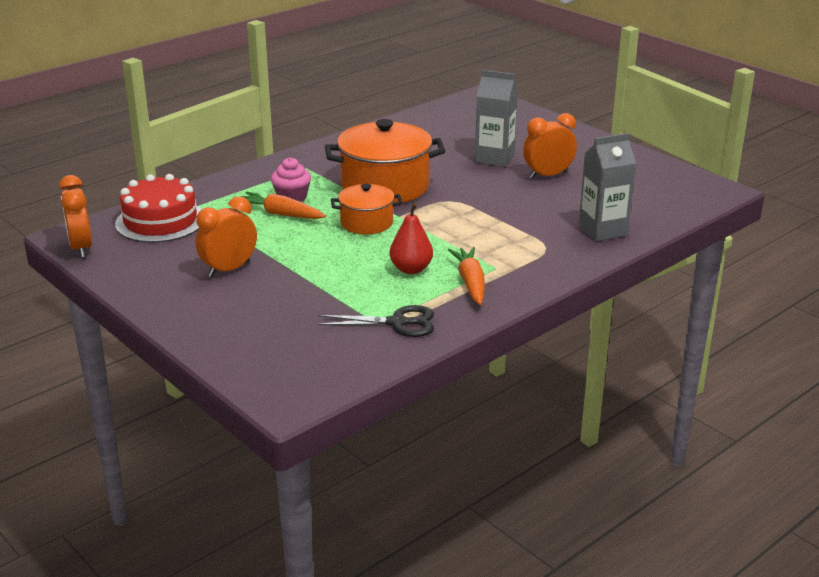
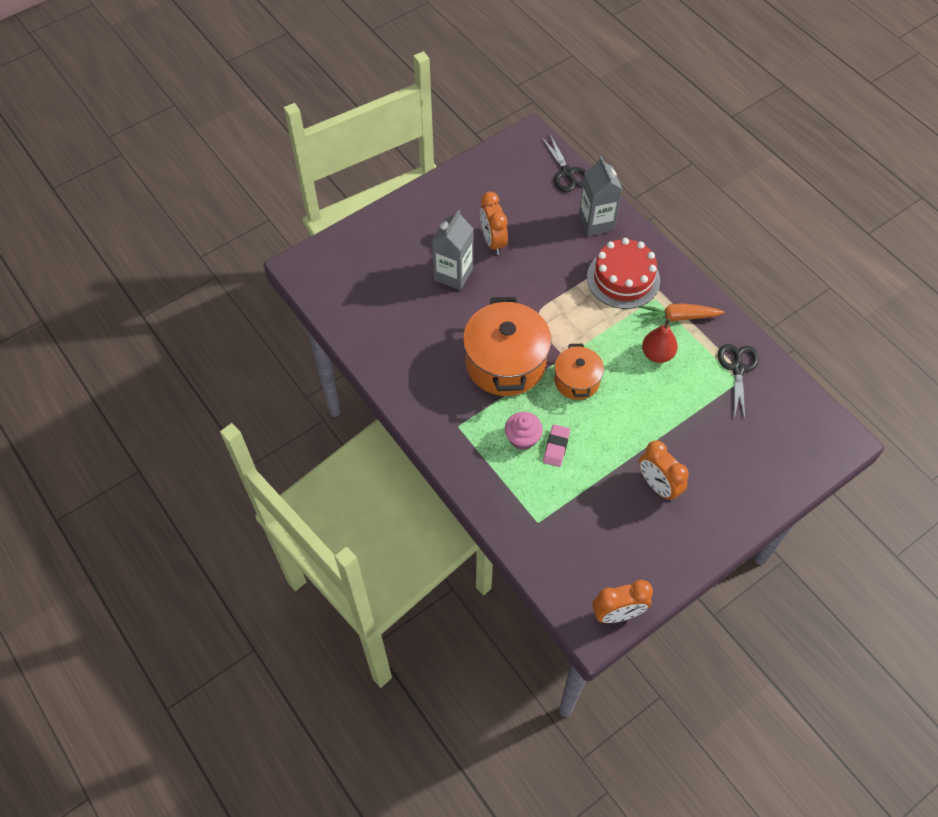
camera: 85 degrees left, 30 degrees up
(160, 221) = (565, 549): red cake -> red cake (623, 278)
(281, 214) = (556, 447): orange carrot -> pink eraser
(674, 212) = (567, 173): none -> black scissors

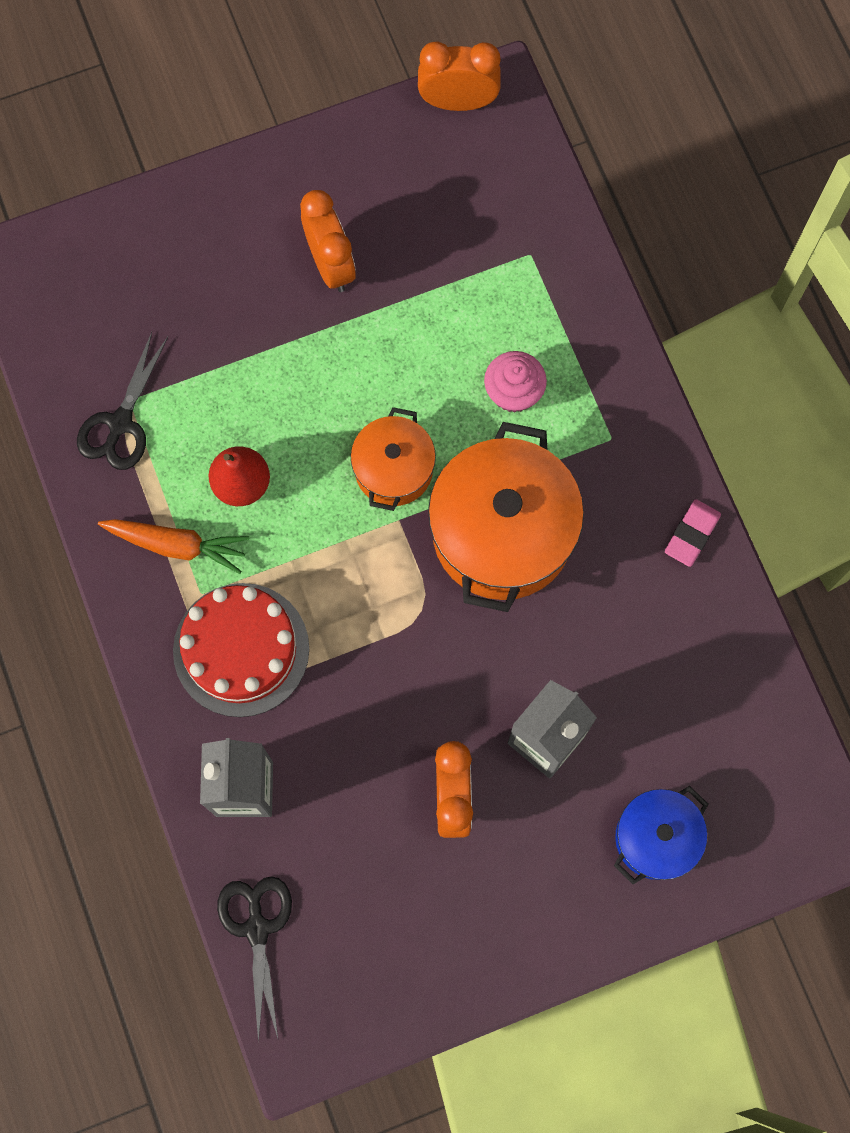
camera: 165 degrees left, 15 degrees up
(386, 246) = (656, 838): none -> blue pot
(556, 447) = (465, 363): pink eraser -> pink eraser (691, 534)

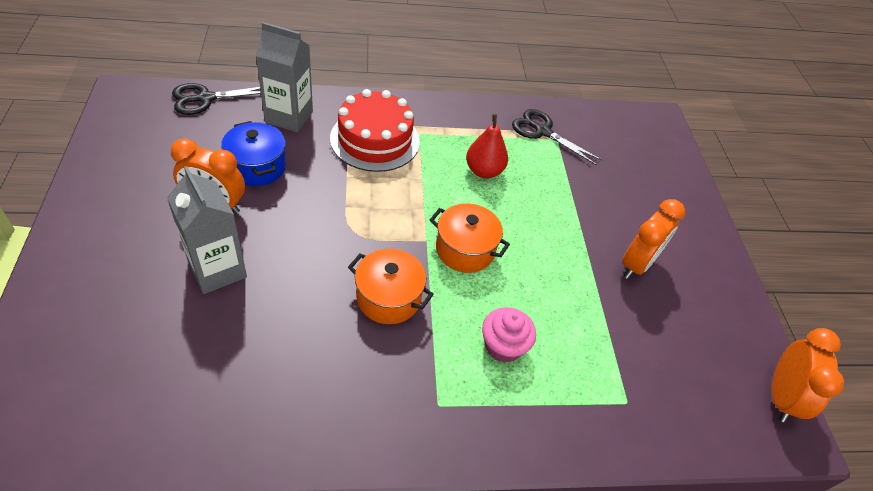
camera: 100 degrees right, 25 degrees down
(177, 545) = (455, 133): orange carrot -> none
(257, 927) = (205, 98): black scissors -> black scissors turned 150 degrees clockwise
(330, 264) = (637, 264): orange clock -> orange clock turned 45 degrees counterclockwise
(502, 533) = (388, 298): orange pot -> orange pot, size x0.56
(656, 838) = (94, 312): blue pot -> blue pot (257, 167)
(691, 534) = (323, 439): pink eraser -> none

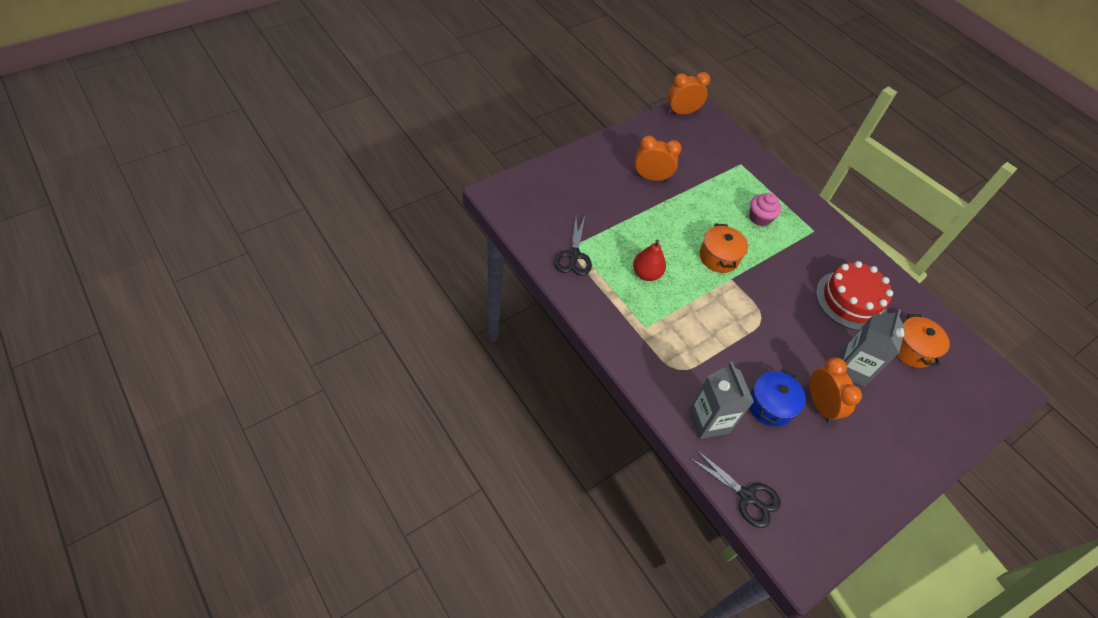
camera: 120 degrees left, 5 degrees up
(375, 140) = (677, 351): red cake -> red cake (851, 300)
(388, 298) = (784, 277): orange pot -> orange pot (911, 349)

